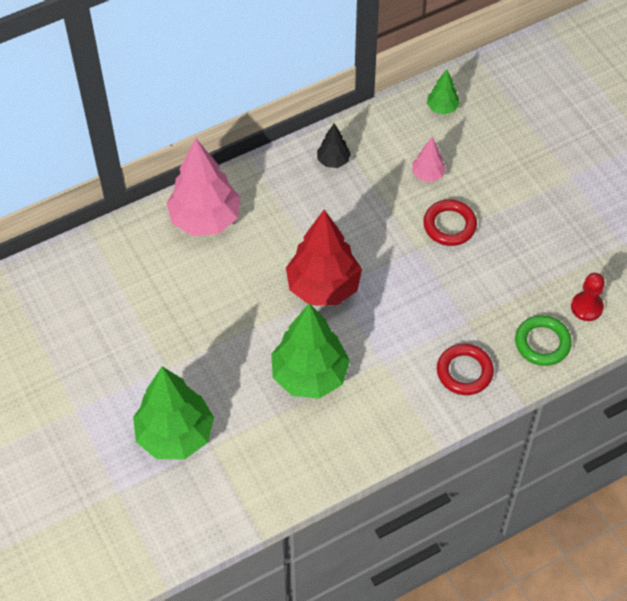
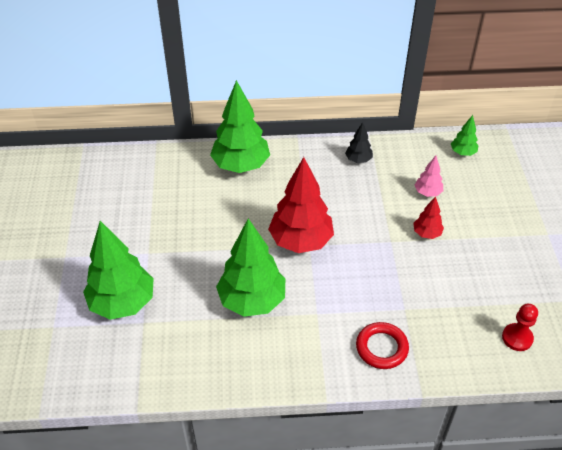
camera: 25 degrees right, 10 degrees down
(205, 219) = (241, 165): pink tree -> green tree
(449, 225) = (426, 233): red ring -> red tree
(542, 343) = (462, 351): green ring -> none

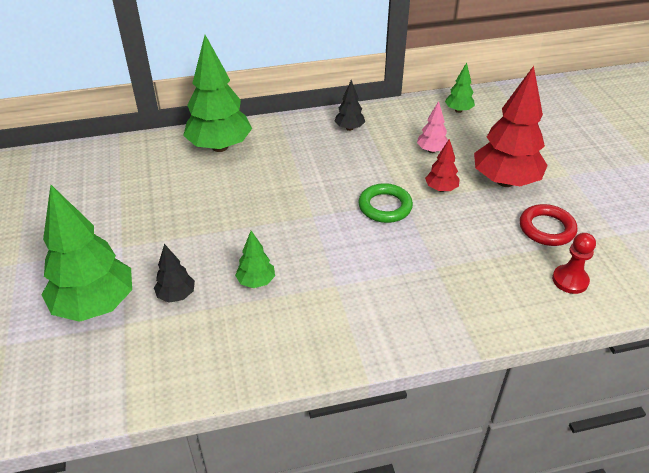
camera: 10 degrees left, 5 degrees down
(187, 304) = (176, 295): none -> black tree
(252, 301) = (256, 282): green tree -> green tree, size x0.47
(301, 241) = (302, 213): red tree -> red tree (505, 181)
(373, 244) = (385, 206): none -> green ring
(381, 348) = (420, 312): red ring -> red ring (546, 228)

